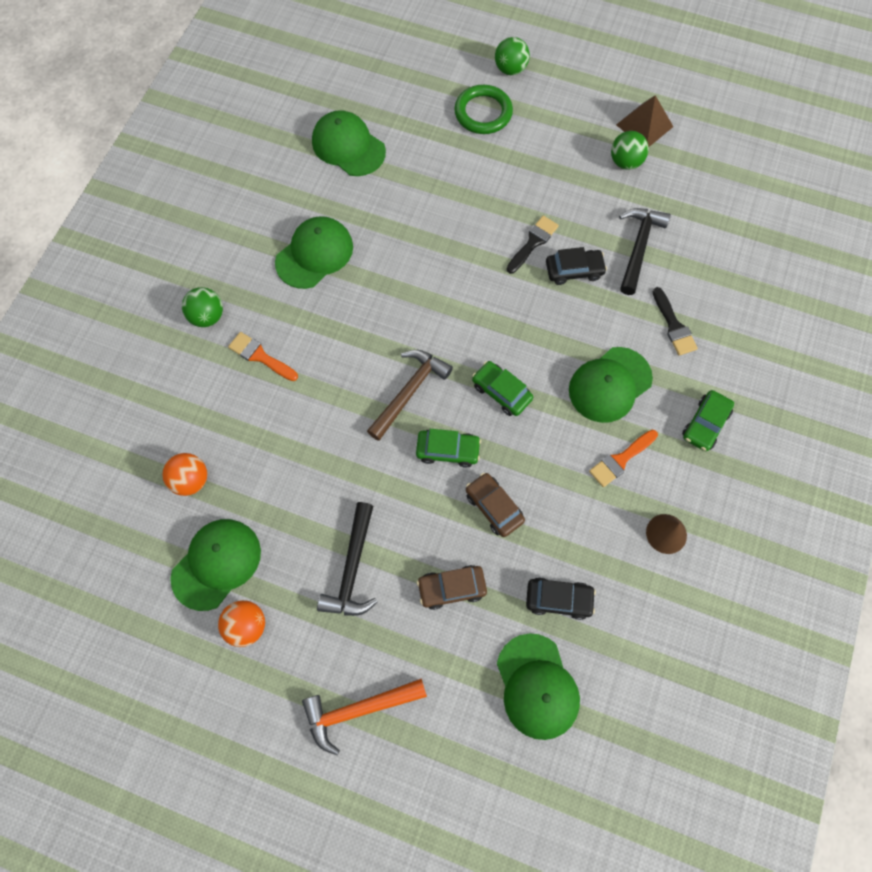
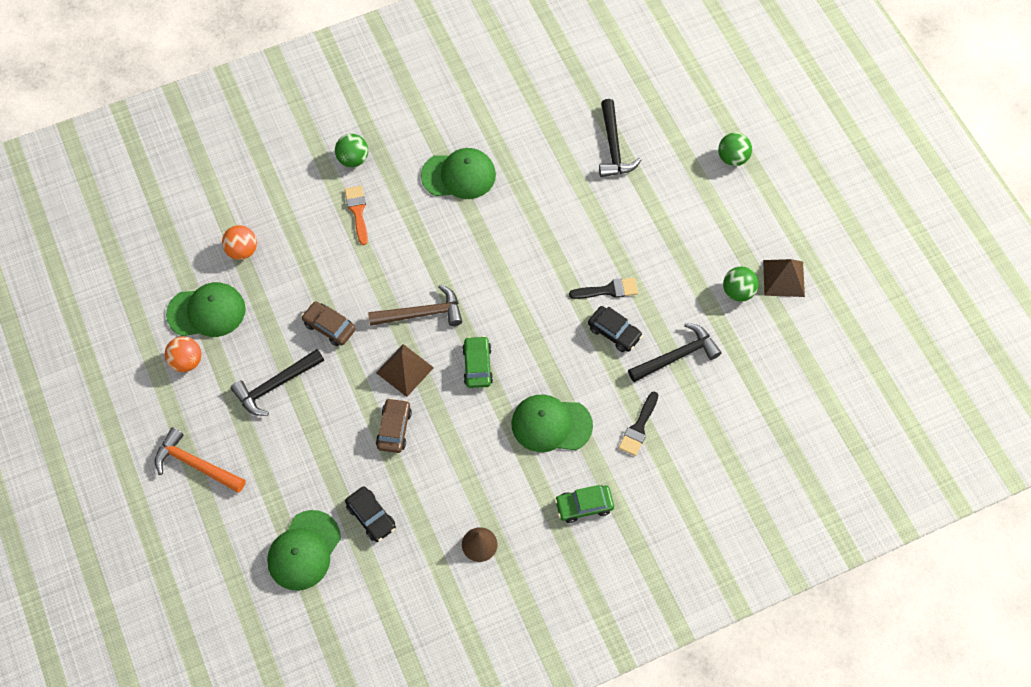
camera: 45 degrees right, 5 degrees down
(348, 146) = (558, 121): green cap -> none
(413, 132) = (613, 147): none -> black hammer
(448, 450) = (405, 370): green car -> brown pyramid
(451, 588) = (318, 450): brown car -> brown car (329, 327)
(483, 113) = (677, 173): green ring -> none
(620, 460) = (503, 475): orange brush -> none

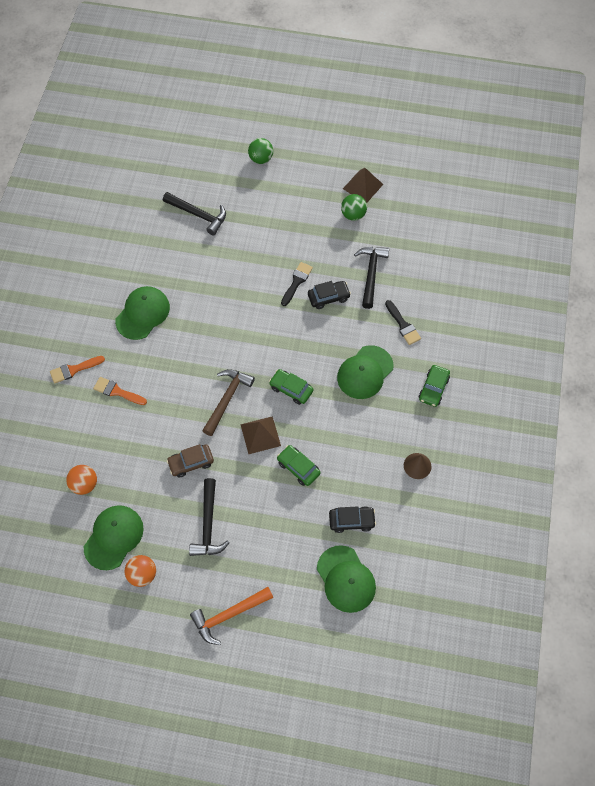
camera: 55 degrees left, 0 degrees up
(353, 159) = (74, 370): green ball -> orange brush
(394, 429) = (298, 467): brown car -> green car

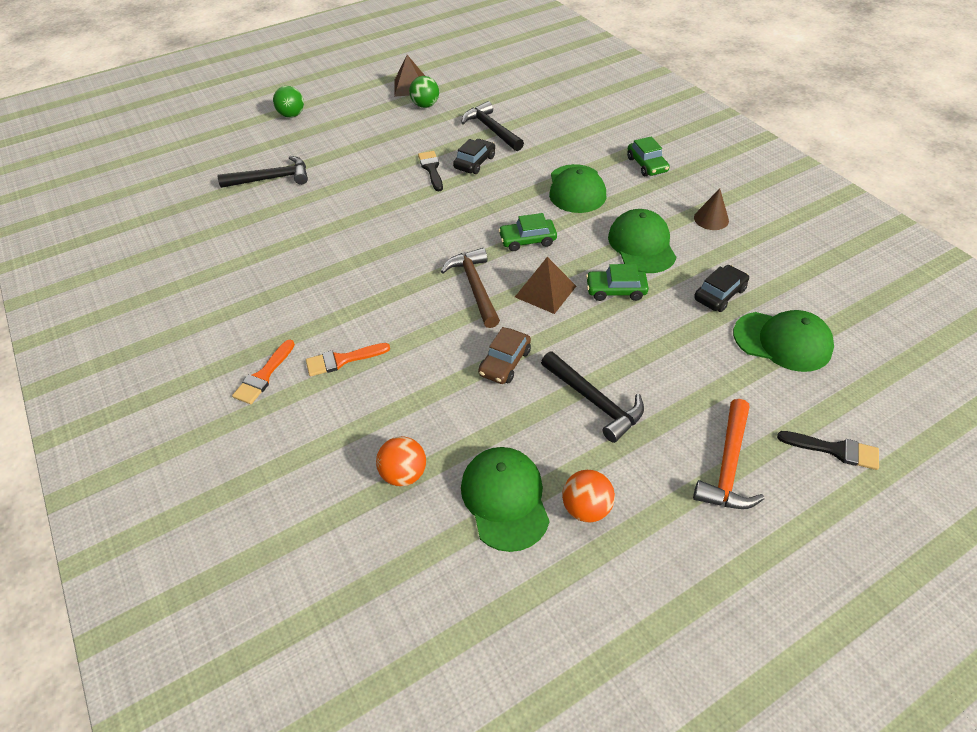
camera: 40 degrees left, 15 degrees down
(142, 314) = (296, 279): green cap -> green cap (641, 245)
(403, 325) = (563, 143): black brush -> black brush (834, 450)

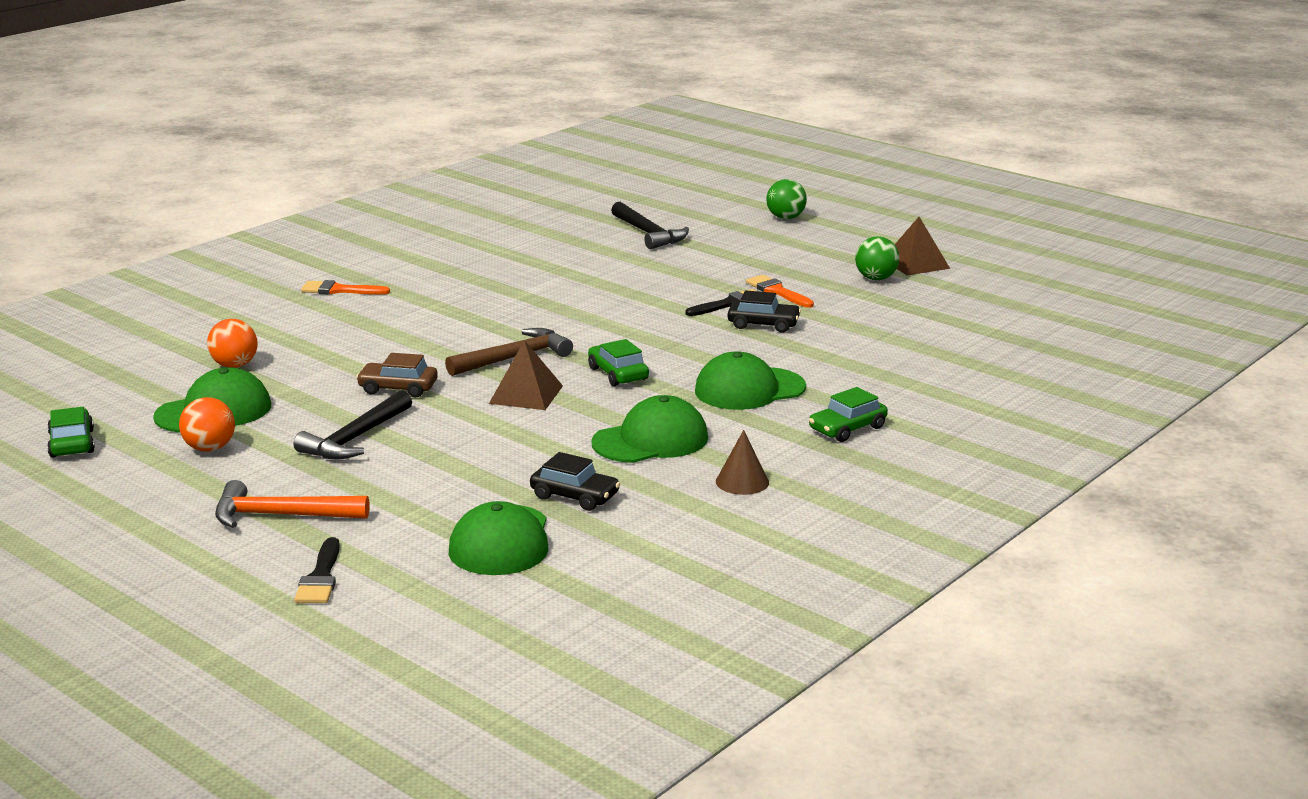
camera: 70 degrees right, 25 degrees down
(342, 360) = (372, 317): orange brush -> orange brush (777, 291)
(491, 129) = (851, 323): black hammer -> none
(615, 290) = (548, 433): green car -> green car (72, 443)

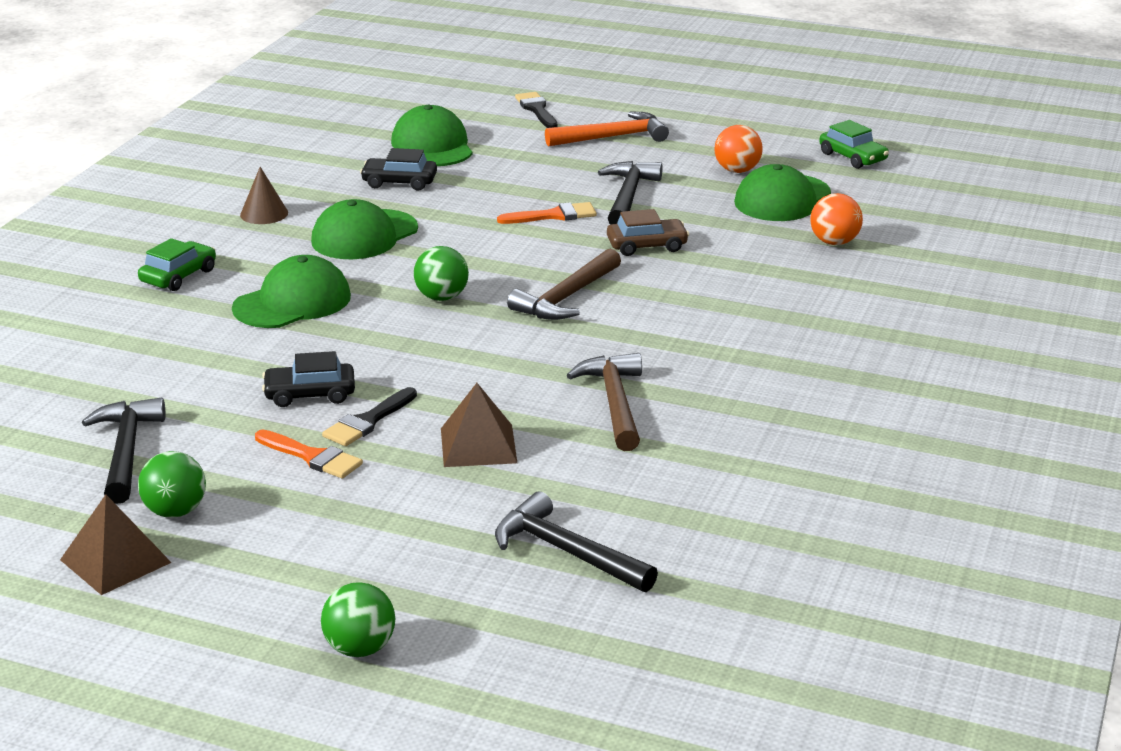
camera: 160 degrees right, 5 degrees up
(339, 290) = (868, 354): orange brush -> orange brush (553, 215)
(526, 394) = (516, 260): brown pyramid -> brown pyramid (478, 445)
(550, 290) = (614, 403): none -> brown hammer
(618, 374) = (442, 297): green car -> green ball
(906, 311) = (126, 451): none -> black hammer

